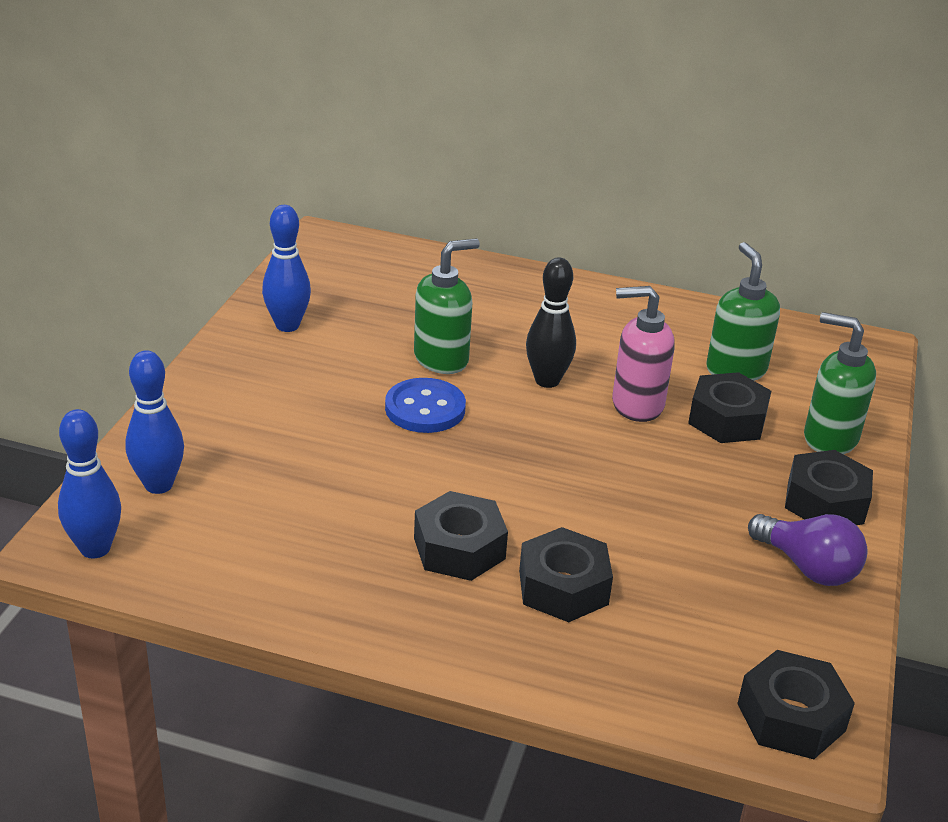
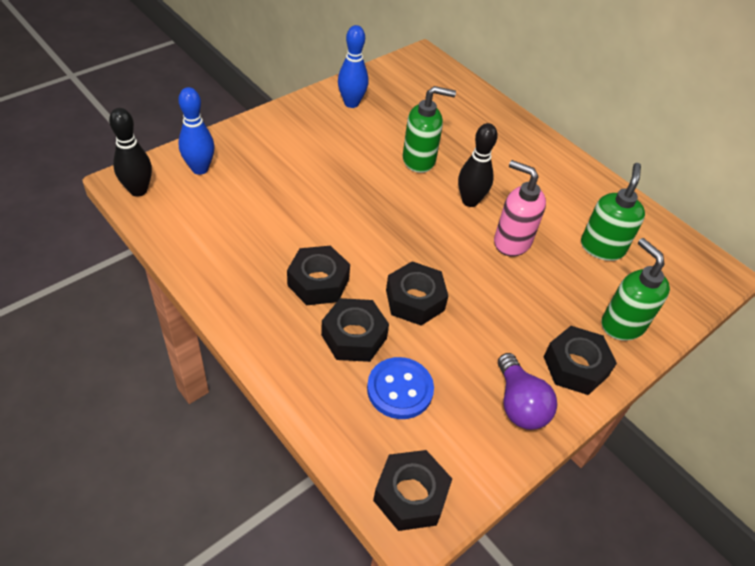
camera: 30 degrees right, 15 degrees up
(95, 548) = (138, 190): blue bowling pin -> black bowling pin
(425, 408) = (380, 187): blue button -> blue button (400, 389)
(727, 419) = (562, 278): black nut -> black nut (415, 300)

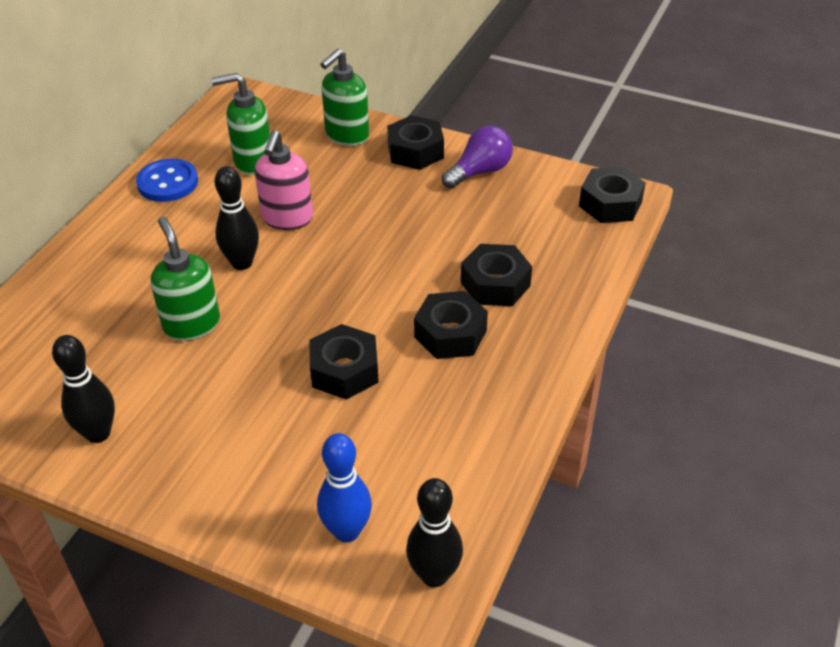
camera: 110 degrees left, 5 degrees down
(351, 103) = (98, 433): blue bowling pin -> black bowling pin
(400, 389) = (525, 238): blue button -> blue button (167, 182)
(415, 300) = (418, 259): black nut -> black nut (344, 370)

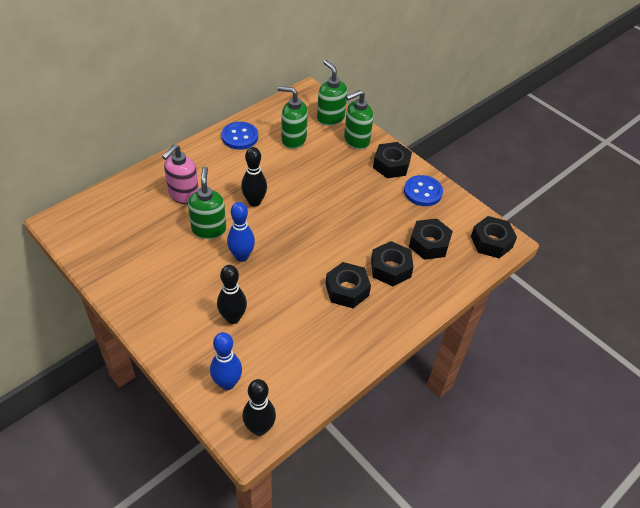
camera: 20 degrees right, 5 degrees up
(98, 433) = (130, 274): black bowling pin -> black bowling pin (233, 318)
(265, 344) = (241, 256): none -> blue bowling pin
(287, 219) = (293, 183): pink soap dispenser -> pink soap dispenser (183, 195)
(291, 118) = (330, 118): none -> green soap dispenser
(344, 370) = (276, 289): black nut -> black nut (429, 244)
(480, 171) = (422, 192): purple light bulb -> blue button

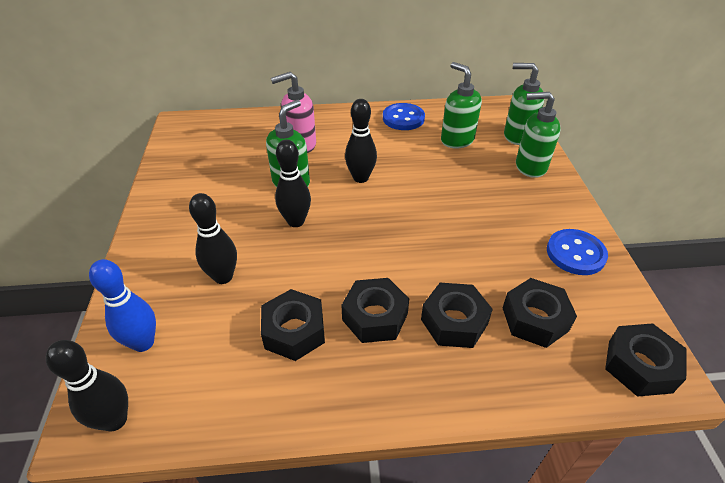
camera: 40 degrees right, 5 degrees down
(241, 256) = (296, 221): blue bowling pin -> black bowling pin
(330, 118) = (517, 136): green soap dispenser -> green soap dispenser turned 75 degrees counterclockwise
(391, 165) = (555, 207): black nut -> black nut (294, 331)

